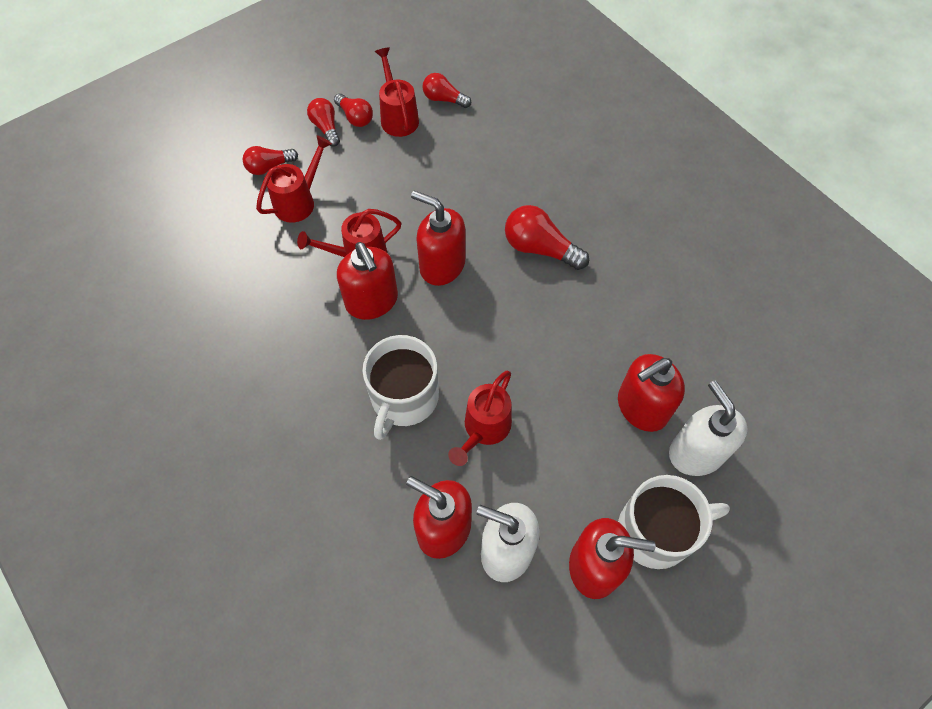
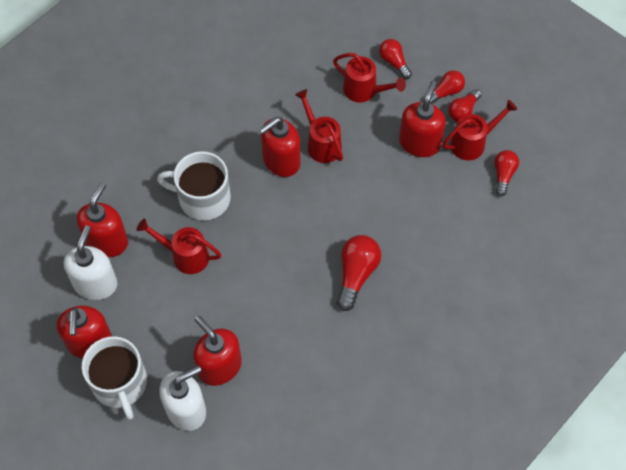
camera: 80 degrees right, 0 degrees up
(442, 265) = (324, 203): red soap dispenser -> red soap dispenser (420, 143)

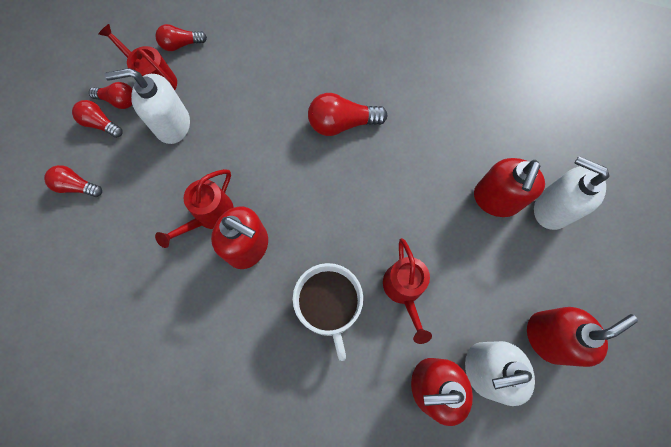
camera: 115 degrees left, 10 degrees up
(120, 383) = (567, 282): white mug -> none
(364, 91) = (125, 200): red watering can -> none
(394, 62) = (77, 186): red light bulb -> red light bulb turned 75 degrees clockwise
(420, 143) = (172, 125): red soap dispenser -> white soap dispenser

